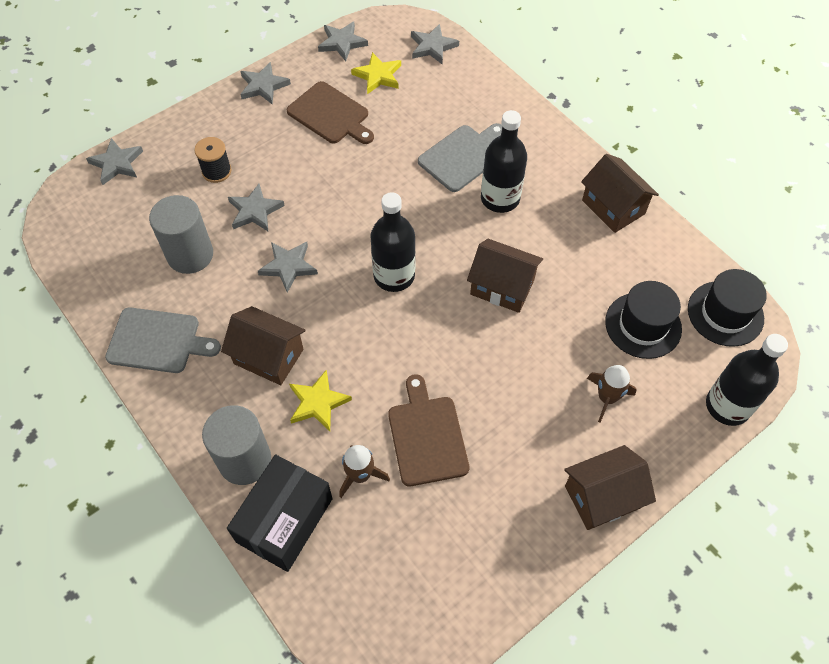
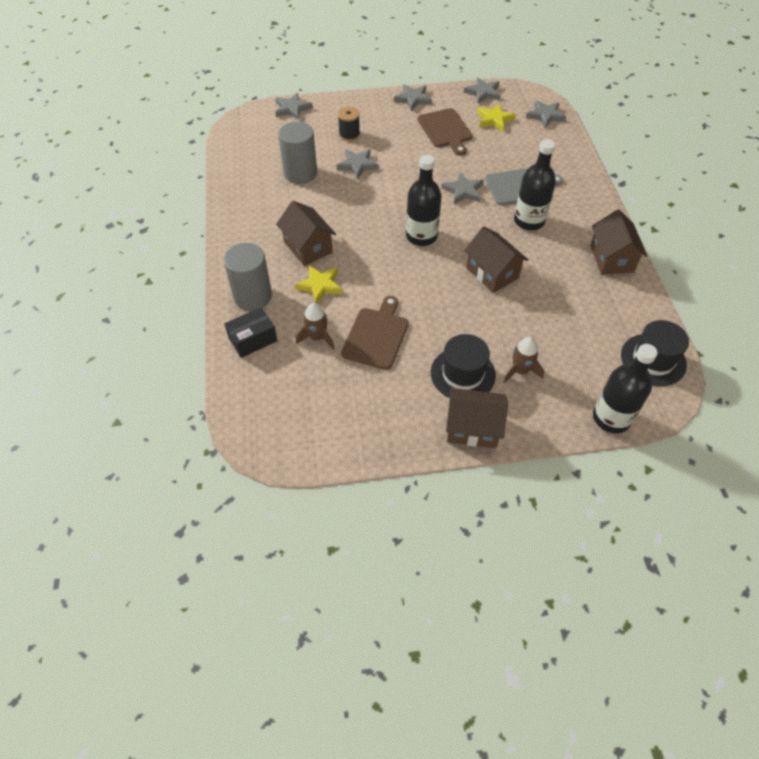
camera: 30 degrees right, 5 degrees down
(157, 341) = (248, 211): grey cutting board -> none
(285, 520) = (253, 339): black box -> black box, size x0.65
(288, 266) = (356, 203): grey star -> grey star (463, 191)
(643, 325) = (581, 339): black hat -> black hat (462, 374)

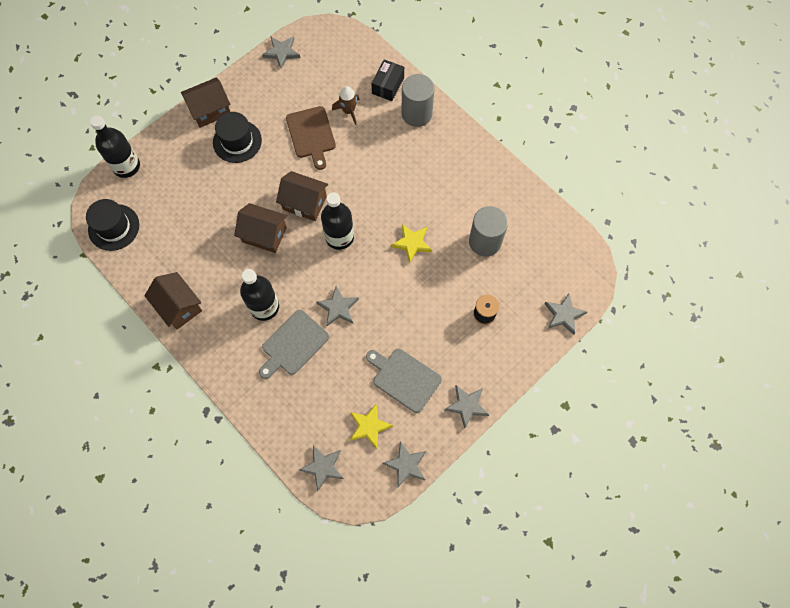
camera: 145 degrees right, 15 degrees up
(308, 247) = (415, 174): brown house -> brown house (304, 203)
(320, 285) = (379, 149): yellow star -> yellow star (412, 243)
(357, 165) = (447, 281): grey star -> grey star (282, 52)
(445, 130) = (404, 378): brown cutting board -> grey cutting board
(520, 371) = (200, 165): brown rocket -> none

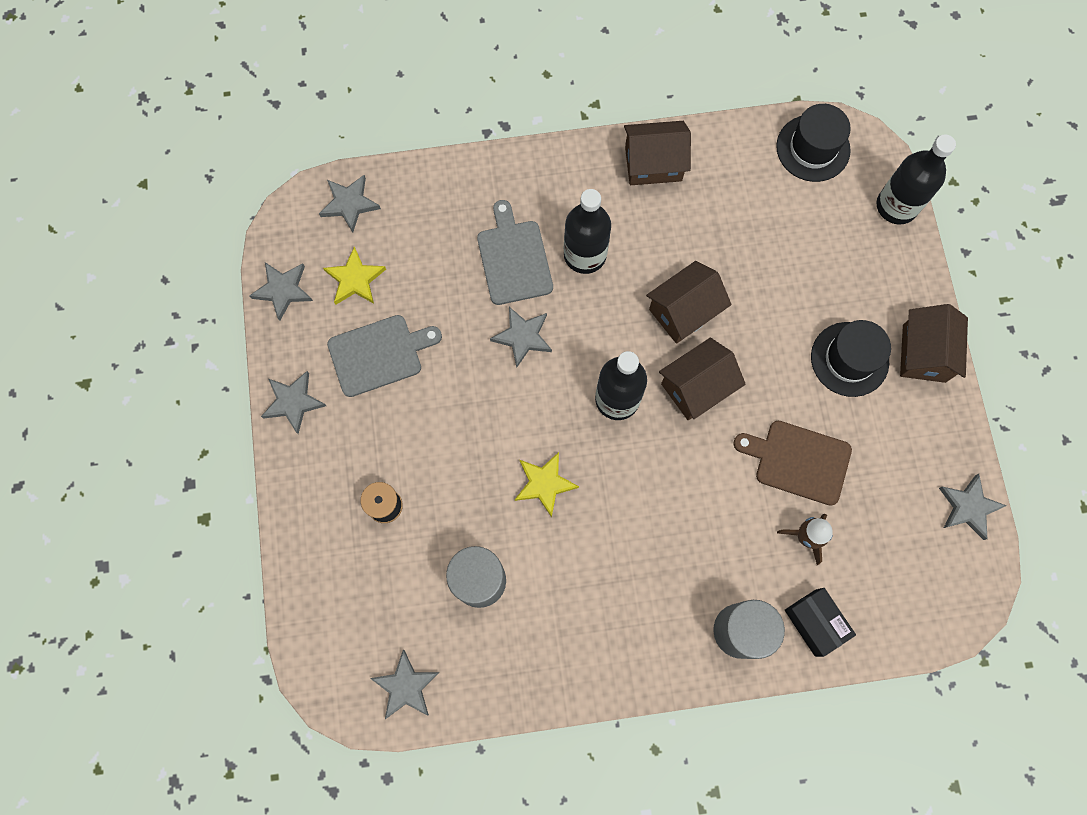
camera: 125 degrees right, 5 degrees up
(563, 315) = (308, 606): grey star -> grey star (406, 686)

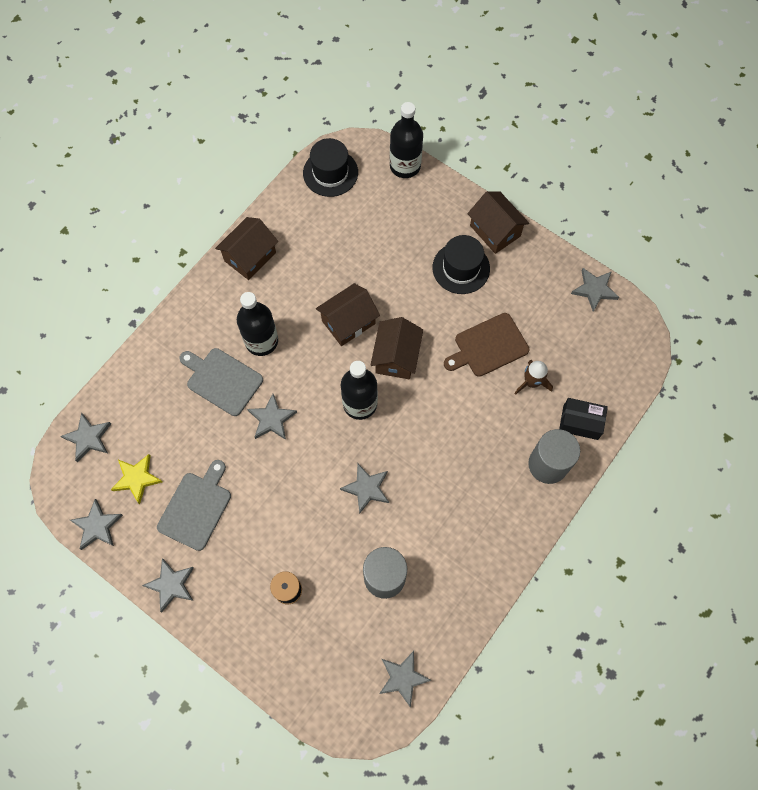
camera: 45 degrees left, 5 degrees down
(544, 484) = (366, 488): yellow star -> grey star
(684, 311) = (348, 322): brown house -> brown house turned 45 degrees clockwise

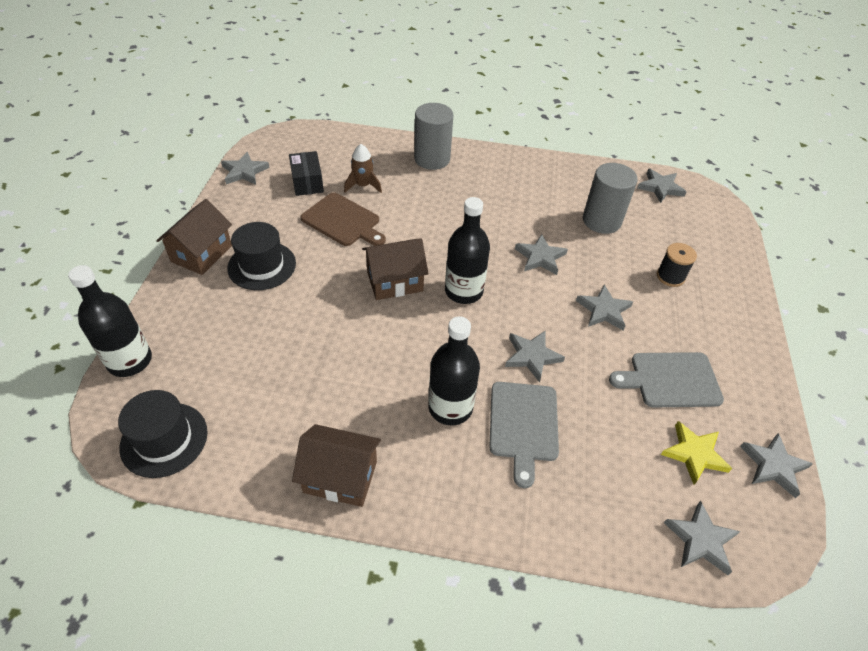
camera: 120 degrees left, 20 degrees down
(171, 585) = (753, 365): grey star -> grey star (604, 310)
(348, 322) = (378, 335): brown house -> none
(580, 422) = (382, 151): black box -> black box (307, 182)

